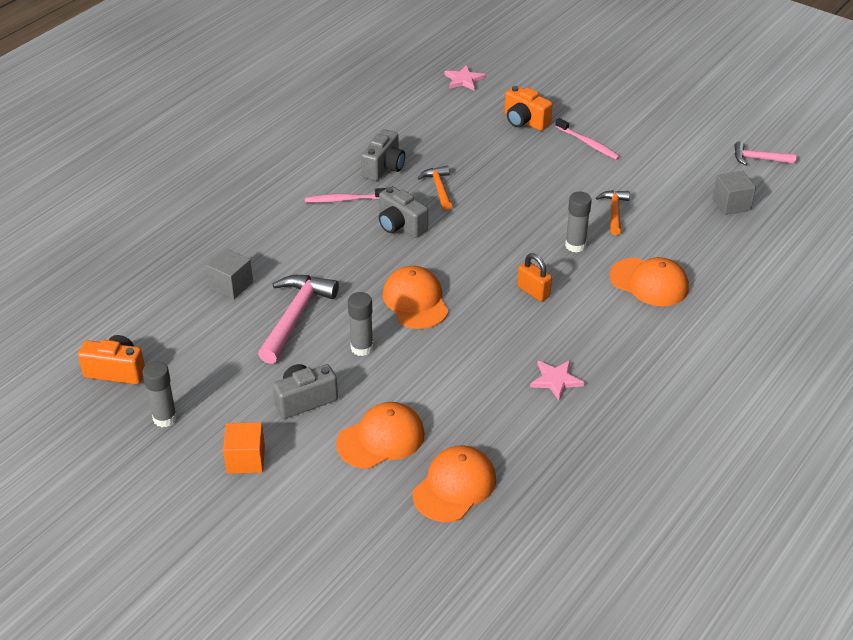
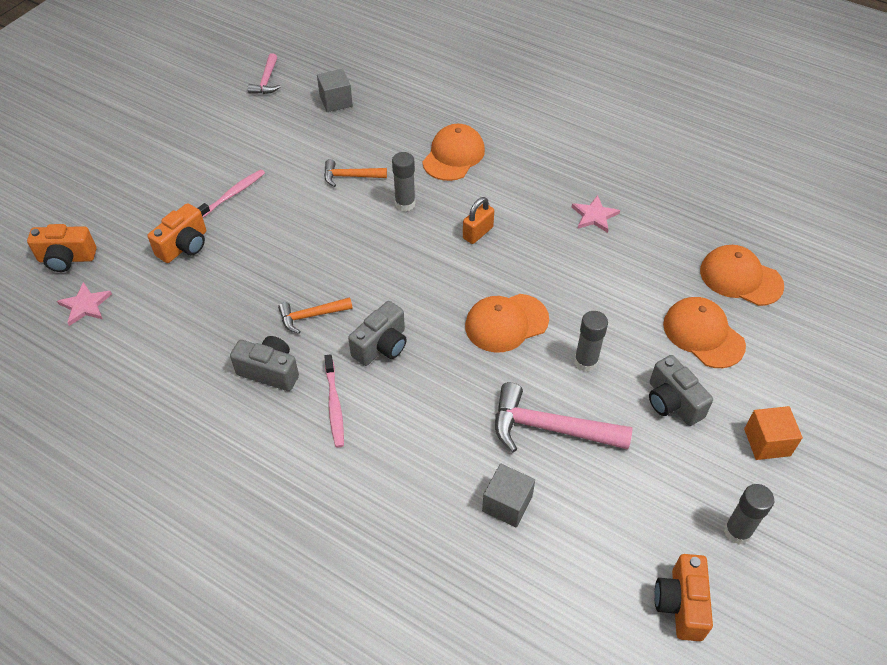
camera: 95 degrees left, 10 degrees up
(513, 67) = (66, 259): none -> orange camera

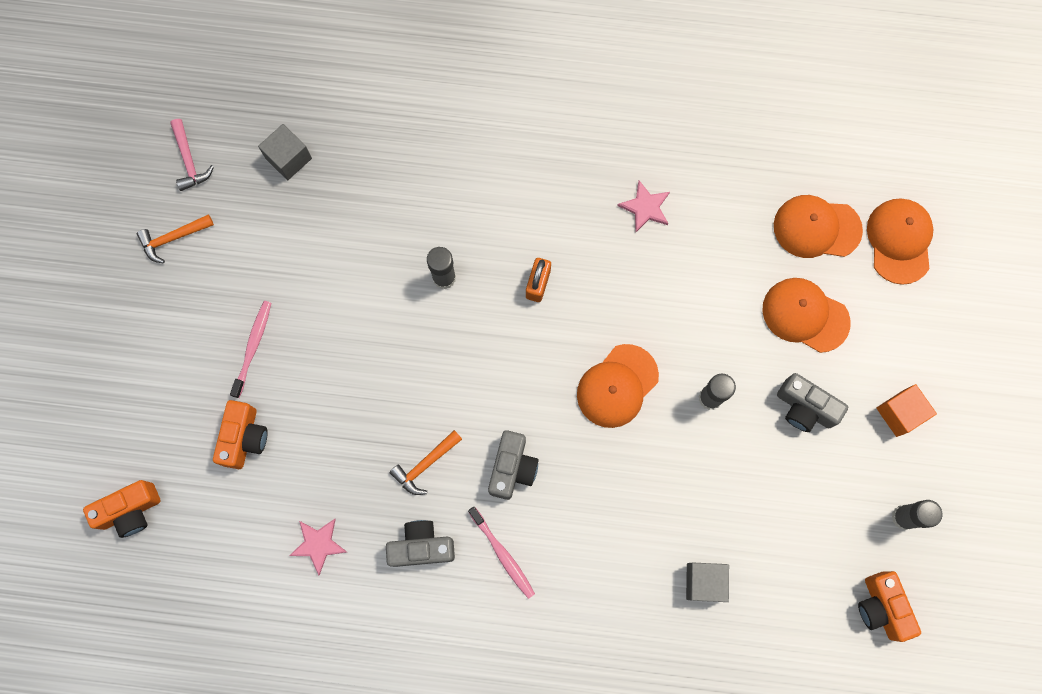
camera: 25 degrees left, 25 degrees up
(85, 305) = (191, 557): pink star -> pink star (318, 544)
(350, 176) = (366, 265): orange hammer -> orange hammer (173, 238)
(453, 156) = (462, 185): orange cap -> orange cap (899, 241)
(549, 428) = (707, 487): pink hammer -> none

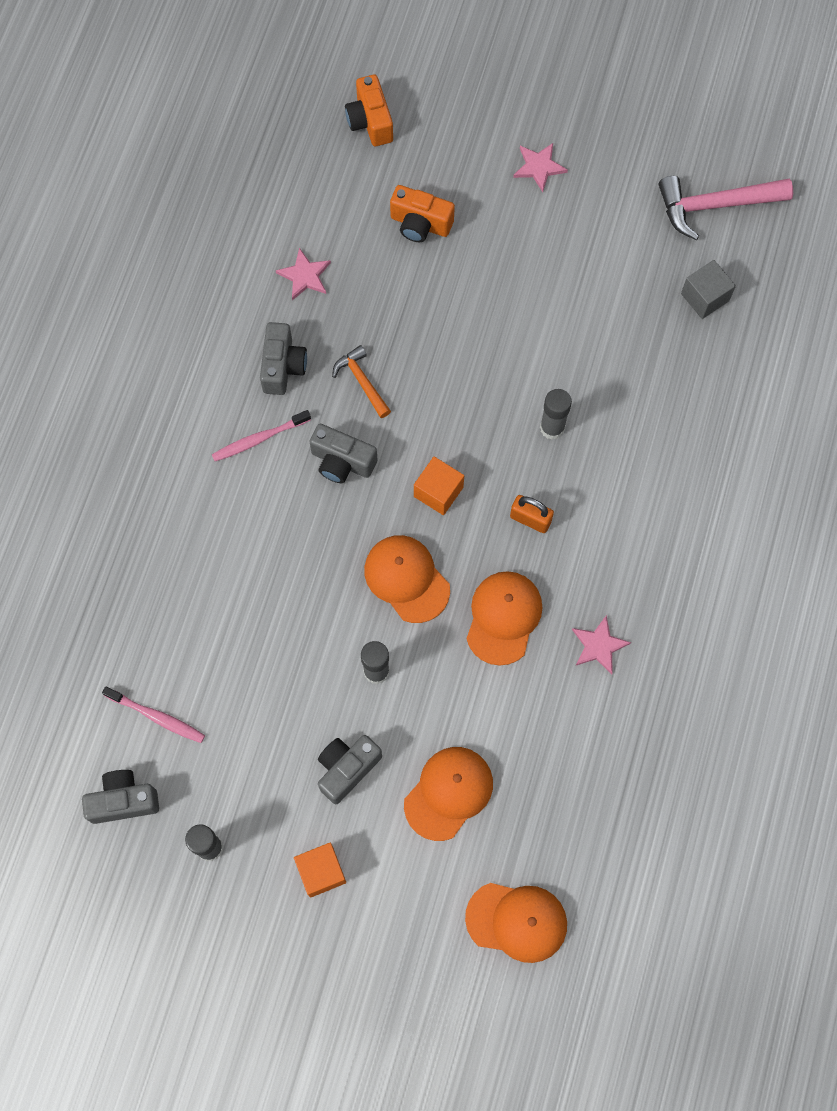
camera: 100 degrees right, 5 degrees down
(166, 331) = (539, 167): none -> pink star
(173, 238) = (633, 182): orange hammer -> none
(189, 161) = (714, 205): pink hammer -> pink hammer, size x1.73
(253, 347) = (509, 241): pink toothbrush -> pink toothbrush (156, 717)
(526, 372) = (438, 492): none -> orange cube
(704, 582) = (189, 626): grey cube -> none
(816, 228) = (547, 829): orange cap -> orange cap (503, 618)
(881, 607) = (123, 800): orange camera -> grey camera

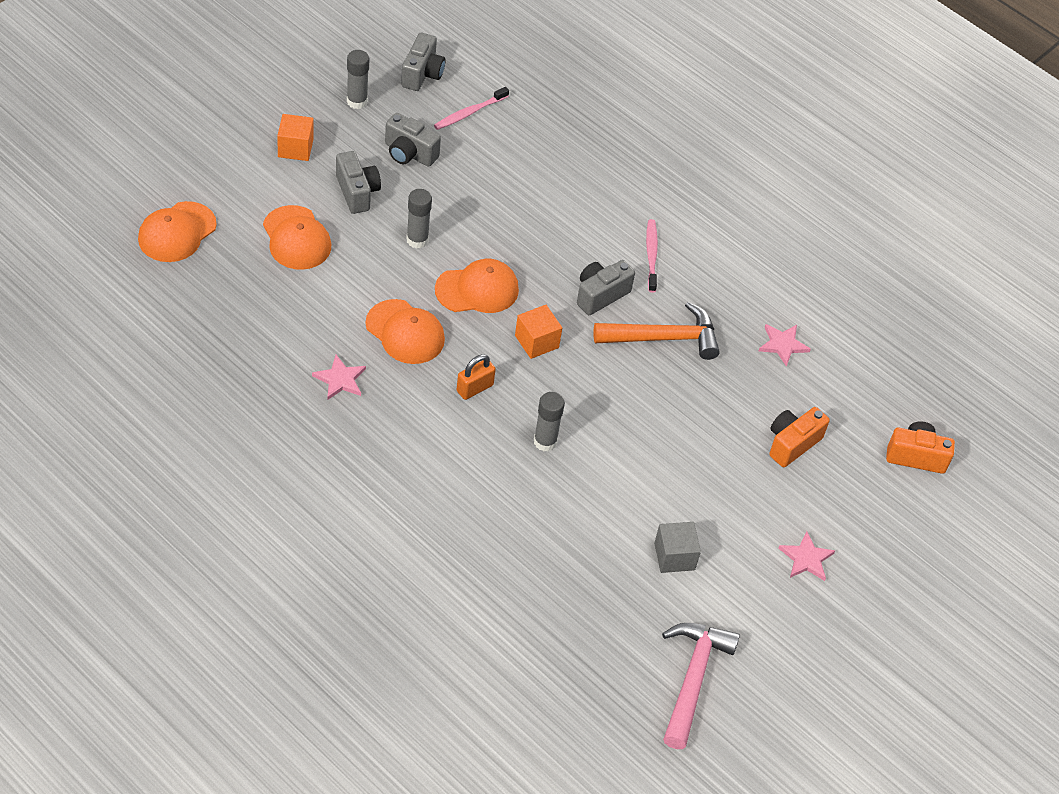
camera: 110 degrees right, 20 degrees down
(283, 366) = (706, 296): grey camera -> grey camera (409, 153)
(362, 381) = (664, 338): orange hammer -> orange hammer, size x1.73
(705, 297) = (602, 618): grey cube -> grey cube (674, 556)

